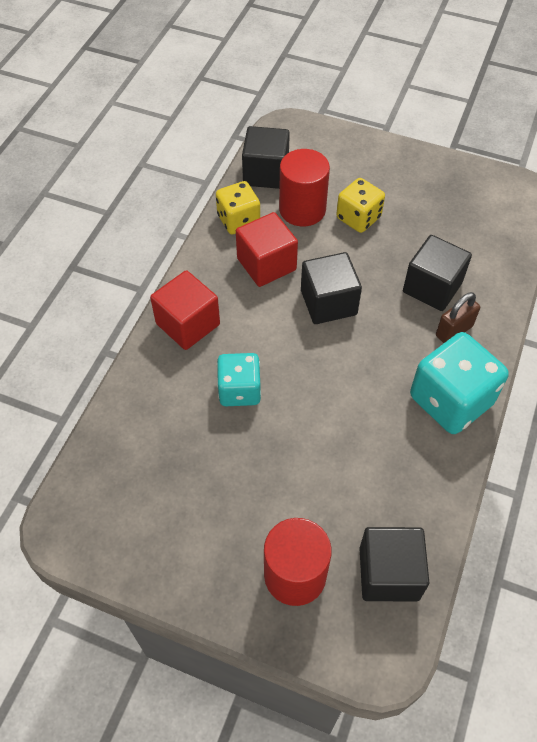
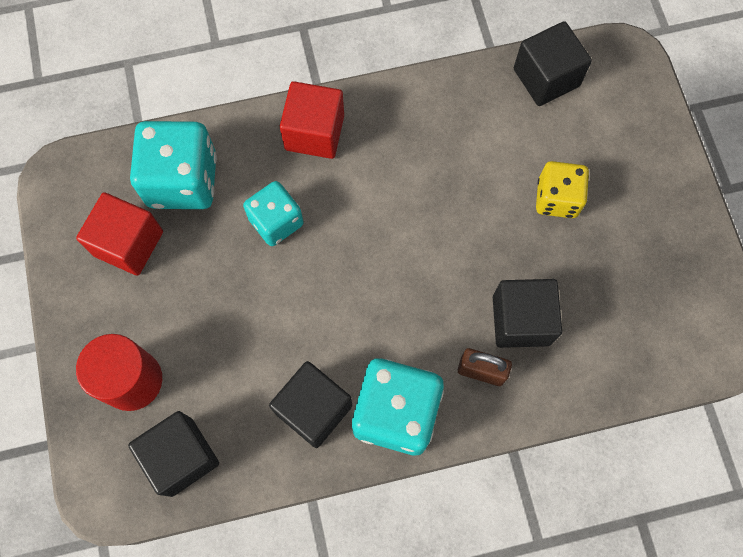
camera: 55 degrees right, 15 degrees up
(149, 435) = (182, 180): none -> turquoise dice
(238, 220) = (466, 93): yellow dice -> none
(266, 264) = (432, 152): red cube -> red cube (128, 243)
(302, 209) = (526, 140): red cylinder -> none
(328, 302) = (429, 236): black cube -> black cube (313, 409)

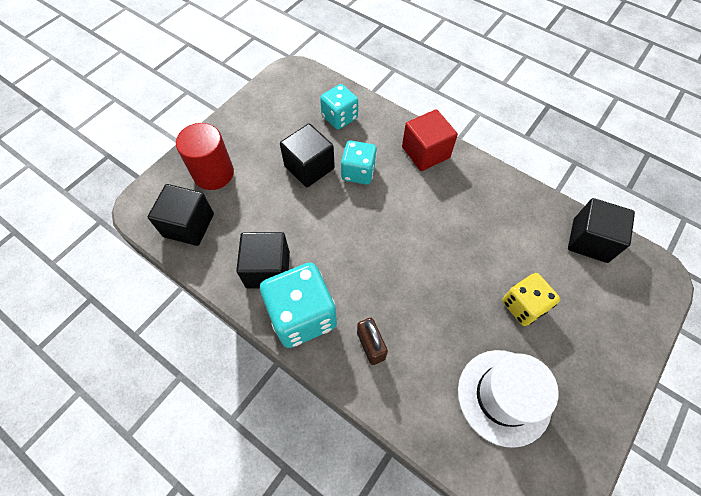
camera: 50 degrees right, 10 degrees down
(128, 243) = (285, 120): red cube -> none
(182, 180) = (339, 117): turquoise dice -> turquoise dice, size x0.63
(521, 320) = (425, 345): black cube -> black cube (309, 167)
(621, 293) = (504, 396): none -> white hat

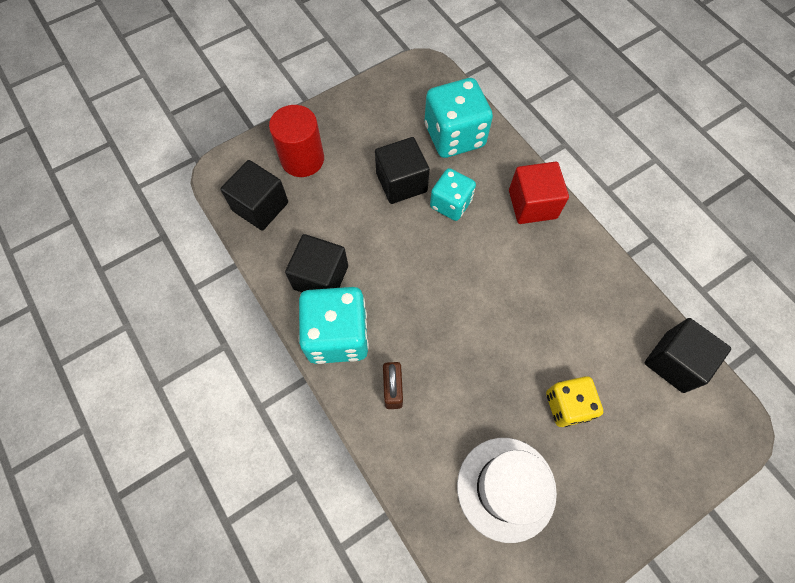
camera: 20 degrees right, 5 degrees up
(339, 117) = (454, 136): turquoise dice -> turquoise dice, size x1.60

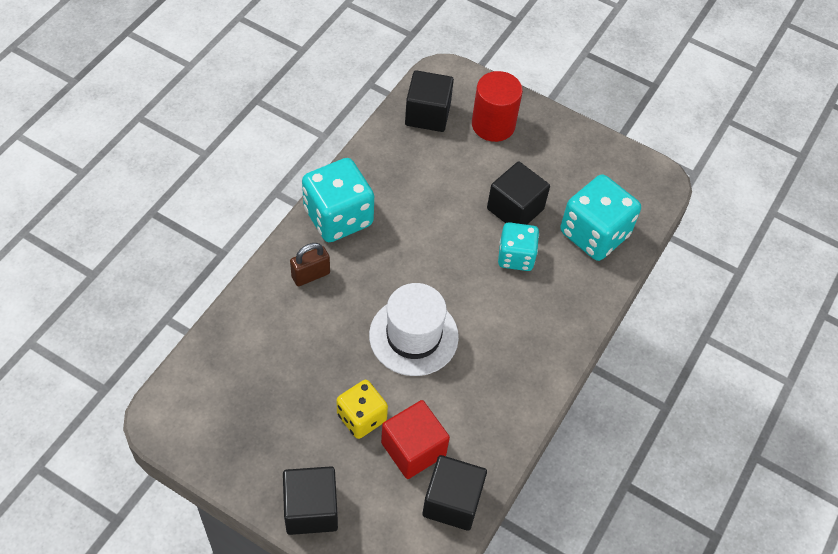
camera: 60 degrees right, 10 degrees down
(321, 277) = (385, 184): black cube -> black cube (311, 509)
(506, 488) = (264, 390): white hat -> white hat (413, 336)
(532, 204) = (557, 326): red cube -> red cube (413, 449)

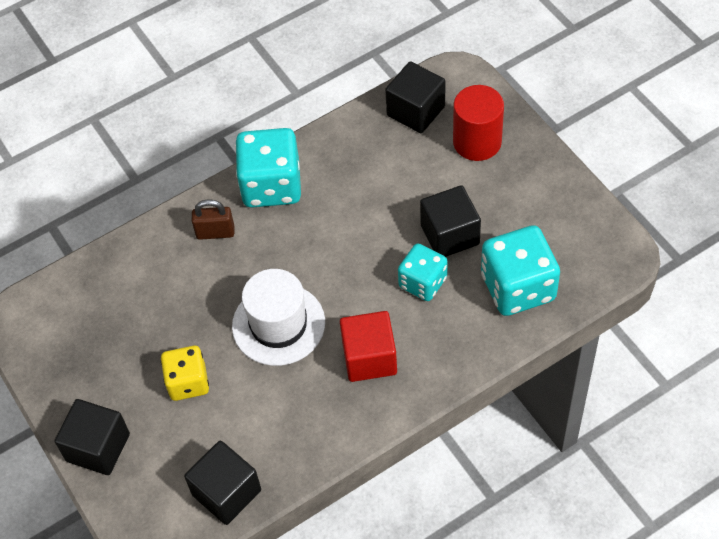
camera: 35 degrees right, 0 degrees up
(413, 449) = (218, 430): red cube -> red cube (369, 358)

